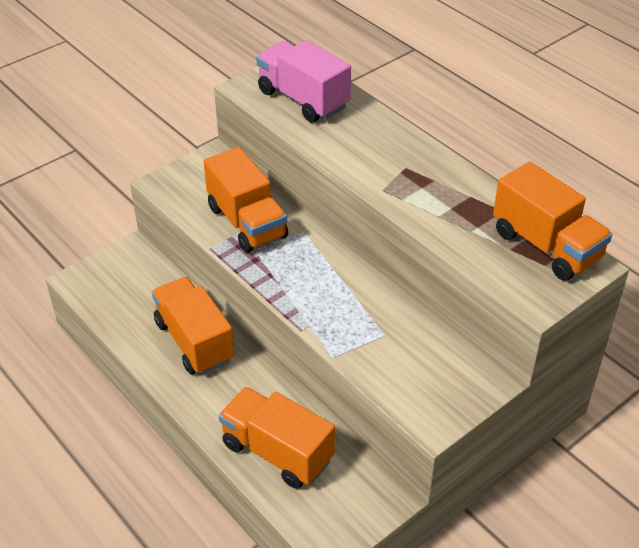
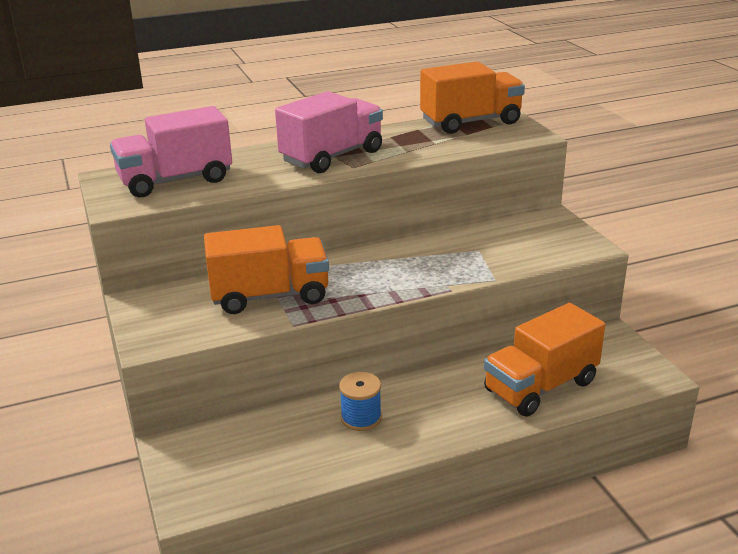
camera: 70 degrees left, 15 degrees down
(194, 341) = (361, 418): orange truck -> blue spool
(398, 171) = (332, 157): none -> pink truck

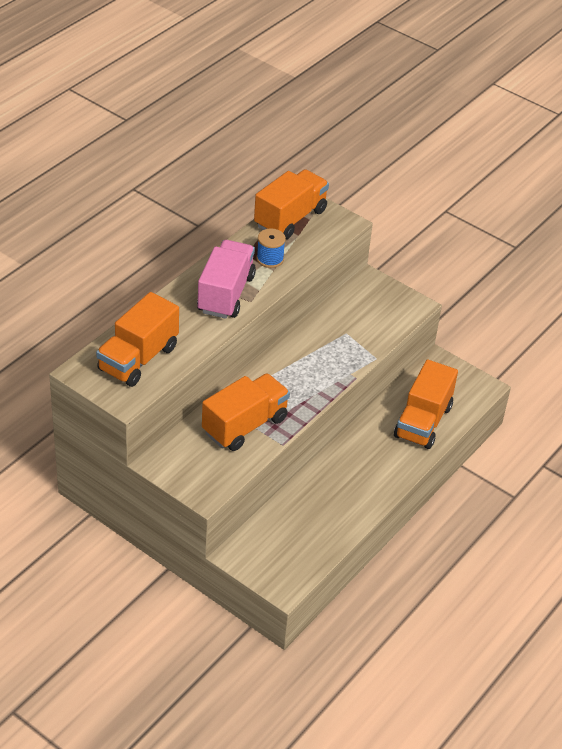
camera: 35 degrees left, 15 degrees up
(175, 181) = (138, 359): pink truck -> orange truck
(361, 418) = (334, 487): blue spool -> blue spool (270, 259)

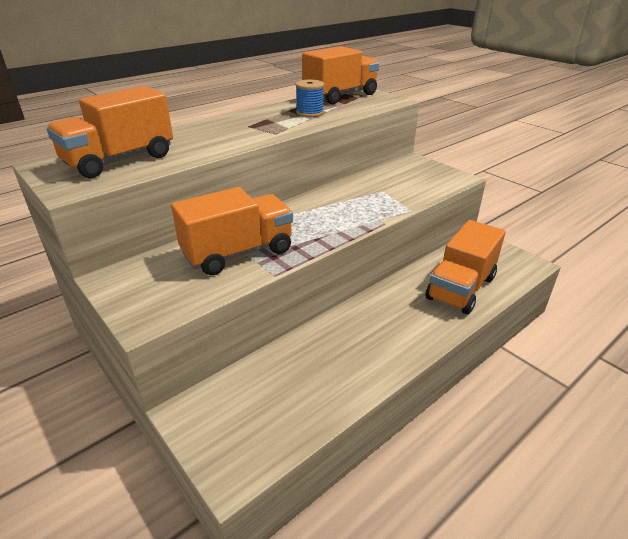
camera: 15 degrees right, 10 degrees down
(225, 294) = (252, 128): pink truck -> none

